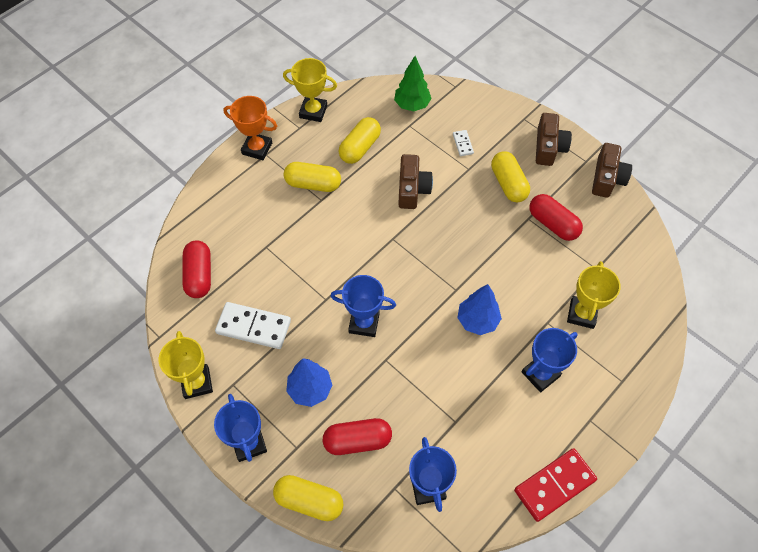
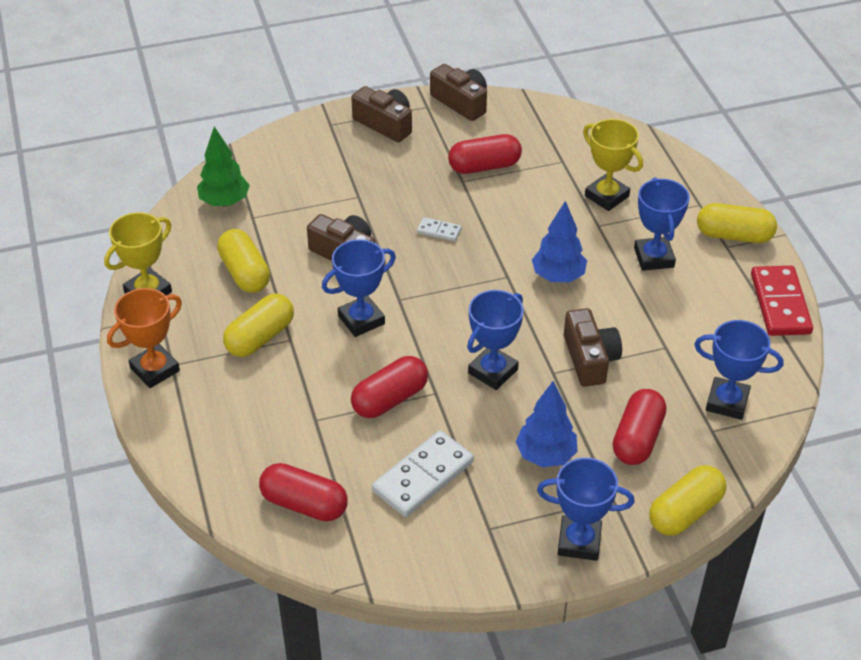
camera: 60 degrees left, 15 degrees down
(197, 383) = (462, 565): yellow trophy -> none
(305, 277) = (390, 399): none -> red capsule
(361, 227) = (361, 320): none -> blue trophy
(412, 377) = (590, 359): none -> brown camera
(462, 144) = (320, 186): white domino -> white domino (439, 231)
(508, 184) = (405, 175): yellow capsule -> yellow capsule (734, 235)

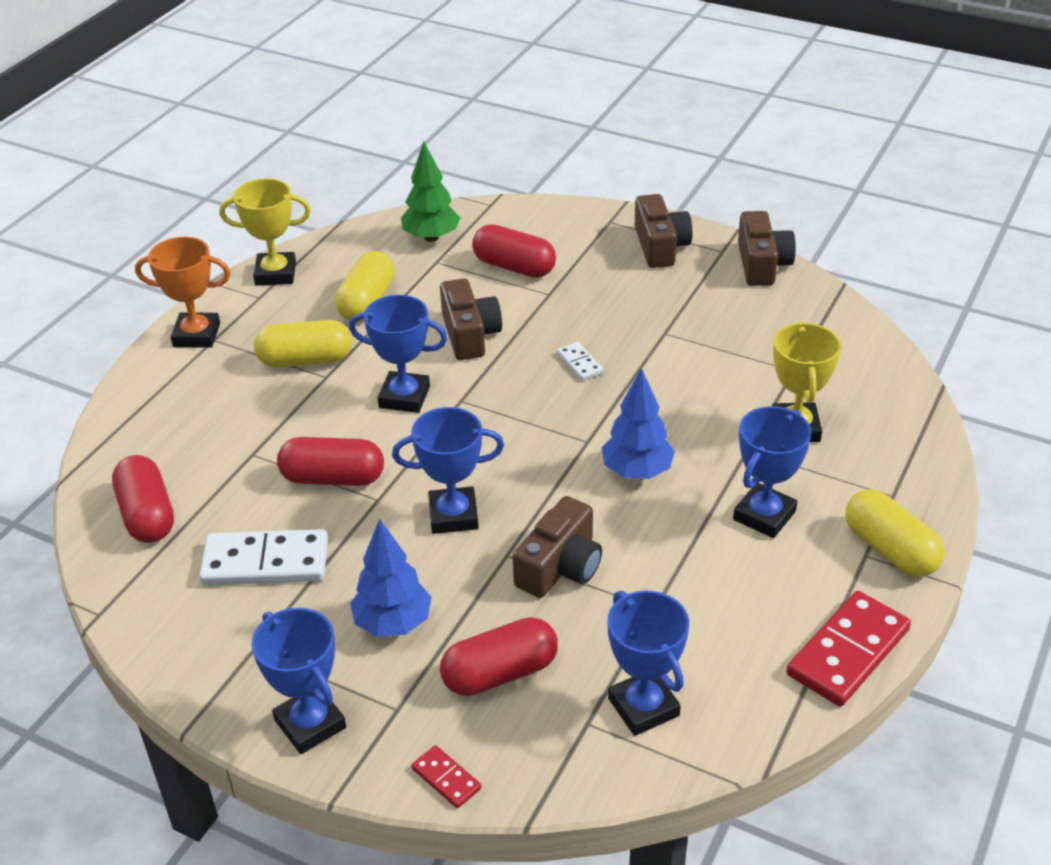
camera: 45 degrees right, 5 degrees down
(484, 166) = (704, 331): red capsule -> red capsule (514, 267)
(685, 512) = (446, 779): yellow capsule -> red domino

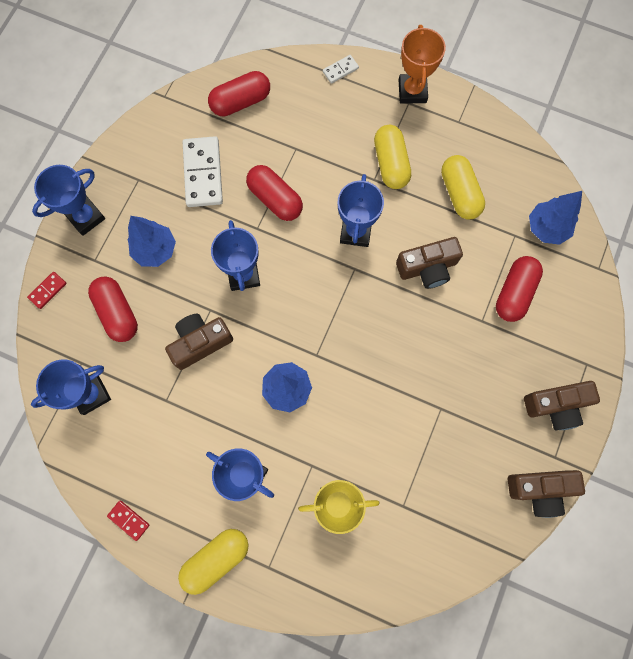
camera: 85 degrees right, 35 degrees up
(275, 274) = (487, 127): yellow trophy -> none
(333, 478) = (275, 199): red capsule -> red capsule turned 45 degrees counterclockwise
(367, 302) = (459, 193): yellow capsule -> yellow capsule turned 60 degrees clockwise
(431, 237) = (546, 228): green tree -> blue tree
(560, 566) = (200, 342): brown camera -> brown camera turned 120 degrees clockwise
(579, 363) = (399, 347): white domino -> white domino (340, 70)
(848, 652) = (128, 520): red domino -> red domino, size x0.49

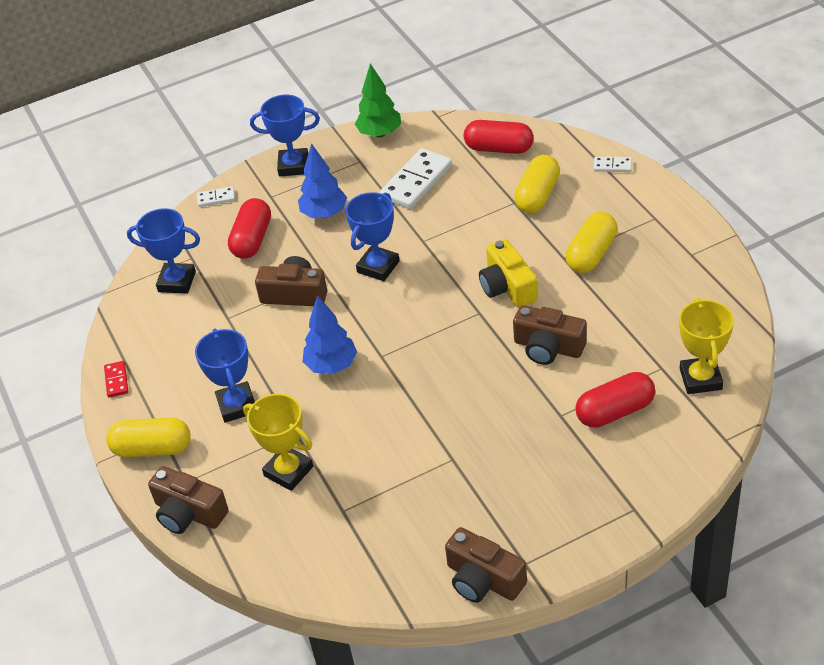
camera: 45 degrees right, 30 degrees down
(48, 290) = (216, 198): red domino -> white domino
(131, 141) = (380, 133): none -> green tree
(275, 199) = (459, 228): red capsule -> none
(355, 232) = (507, 287): blue trophy -> yellow camera
(412, 91) = (667, 211): orange trophy -> none
(459, 193) = (636, 308): yellow capsule -> yellow capsule (537, 195)
(546, 228) = (700, 379): blue tree -> yellow trophy
(556, 406) = (567, 523): brown camera -> brown camera (189, 513)

